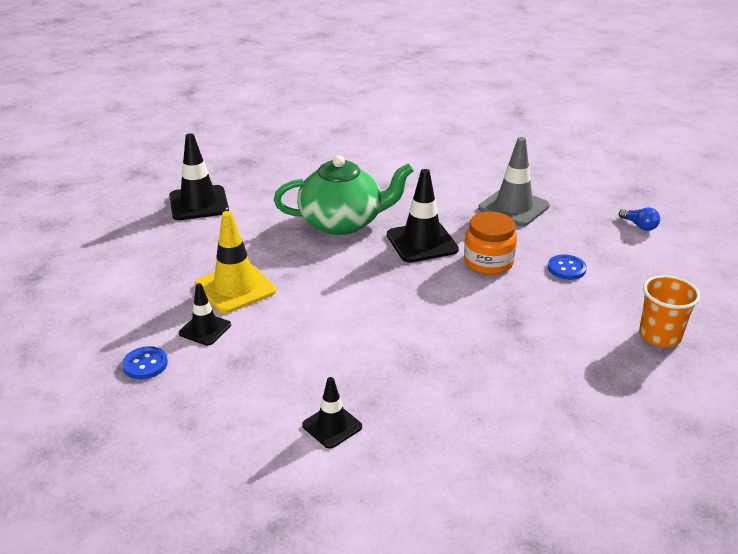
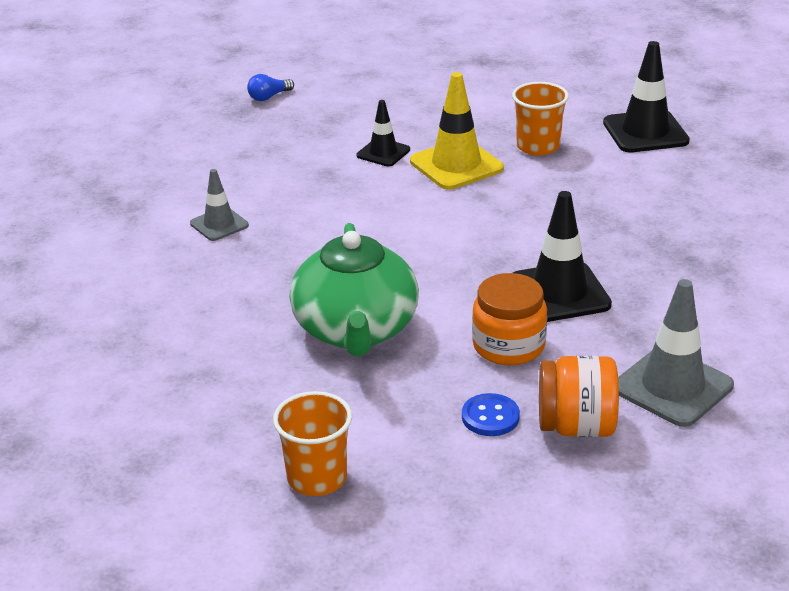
camera: 95 degrees right, 0 degrees up
(145, 364) = (333, 128): blue button -> none
(211, 249) = (538, 146): none -> orange cup
(332, 426) = (219, 224): black traffic cone -> grey traffic cone
(342, 222) = (608, 232): green teapot -> green teapot (356, 330)
(563, 239) = (576, 426): none -> orange jar
(639, 226) = (626, 524): blue light bulb -> blue light bulb (269, 97)

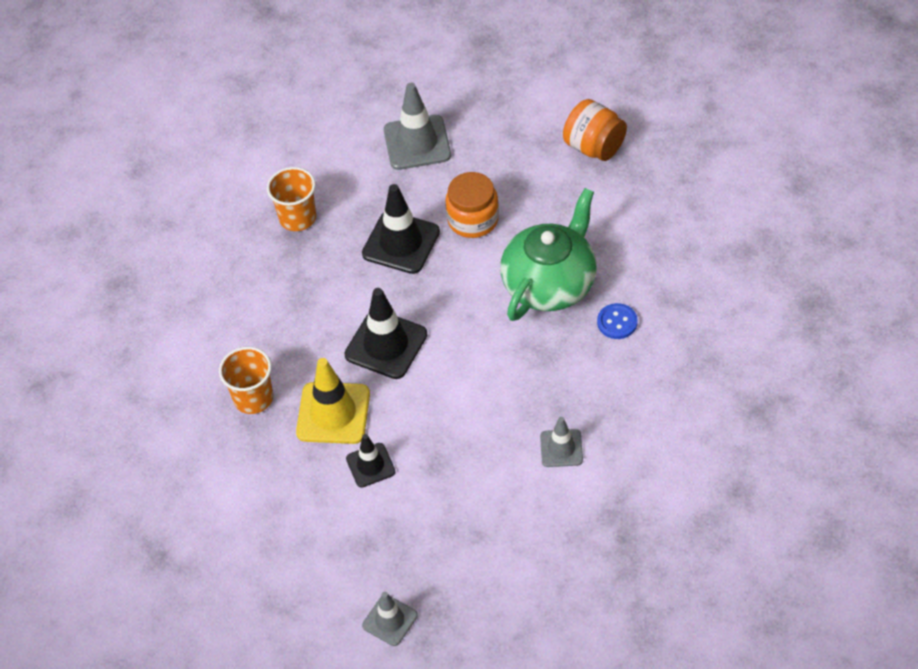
camera: 140 degrees left, 20 degrees up
(269, 97) = (390, 620): blue light bulb -> grey traffic cone
(317, 478) = (655, 189): orange cup -> orange cup (297, 218)
(490, 417) = (531, 177): blue button -> blue button (617, 322)
(576, 426) = (493, 147): orange jar -> orange jar (594, 147)
(645, 132) = (161, 365): black traffic cone -> black traffic cone (386, 345)

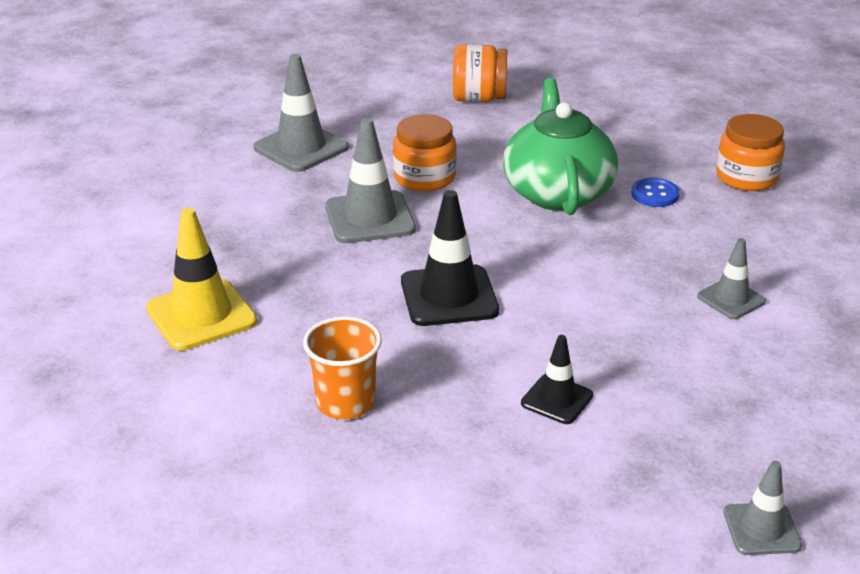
camera: 40 degrees left, 20 degrees down
(297, 218) = (229, 239): orange cup -> none
(333, 413) = (459, 374): yellow traffic cone -> yellow traffic cone (201, 315)
(401, 243) = (370, 218): black traffic cone -> grey traffic cone
(705, 340) = (746, 177): none -> orange jar

